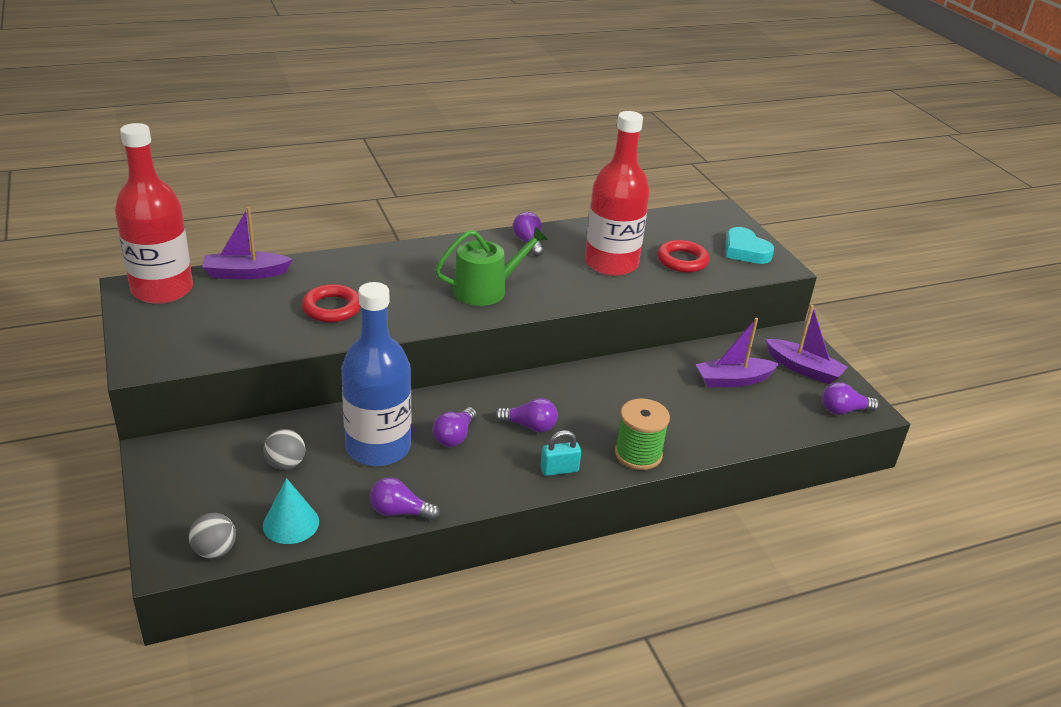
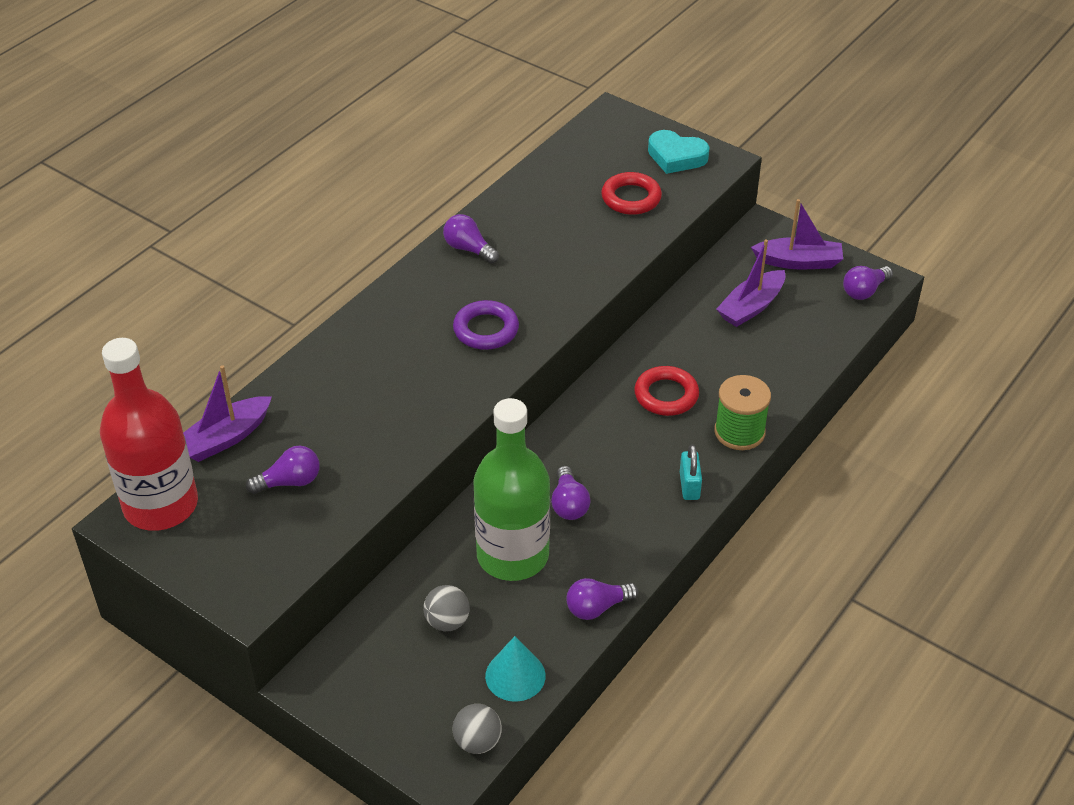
camera: 30 degrees left, 10 degrees up
(332, 308) = (361, 432): red ring -> red ring (666, 395)
(378, 447) = (512, 555): blue bottle -> green bottle
(486, 289) = (486, 330): green watering can -> purple ring
(529, 426) = (623, 455): purple light bulb -> purple light bulb (290, 482)
(559, 469) = (689, 486): turquoise padlock -> turquoise padlock turned 45 degrees counterclockwise
(611, 264) = (570, 236): red bottle -> none

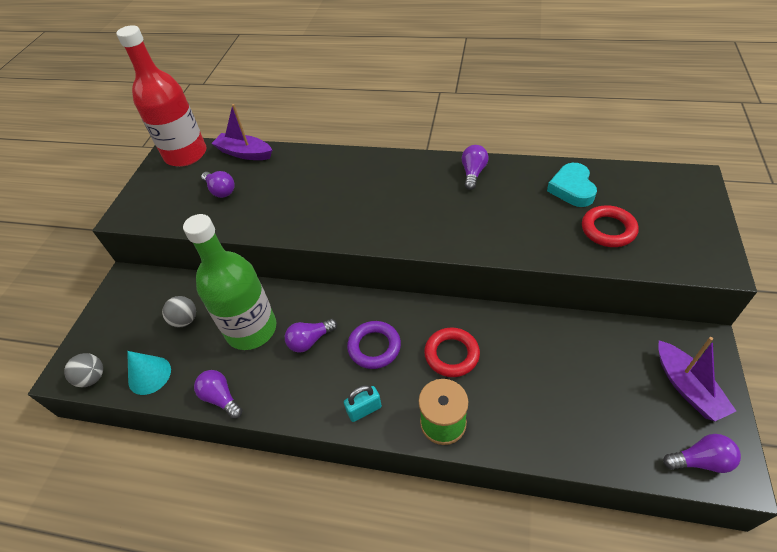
camera: 70 degrees right, 5 degrees up
(486, 330) = (400, 214): purple ring -> purple ring (374, 347)
(676, 157) = (688, 235): turquoise heart -> turquoise heart (572, 189)
(751, 307) = (597, 373): purple boat -> none
(864, 291) = (700, 460): purple light bulb -> purple light bulb turned 150 degrees clockwise

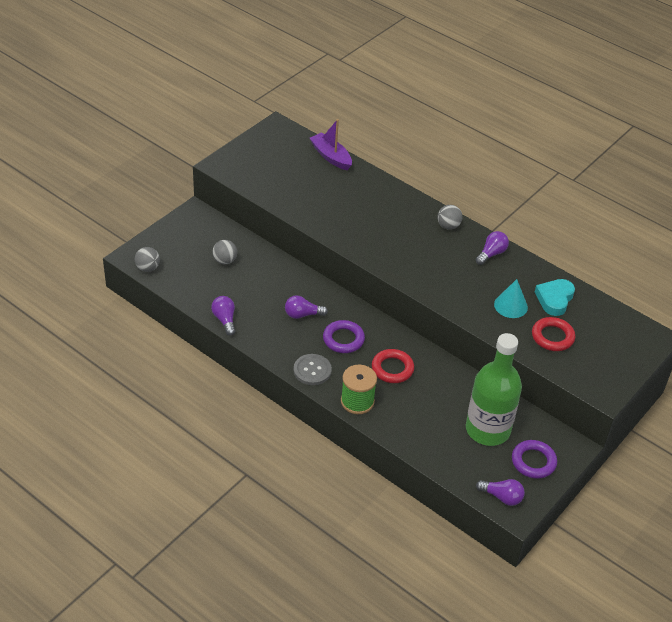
camera: 20 degrees right, 5 degrees down
(149, 375) = (185, 284): turquoise cone -> turquoise cone (510, 306)
(186, 154) = (286, 137): red bottle -> none
(221, 190) = (297, 179): purple light bulb -> none
(251, 329) = (267, 288): green bottle -> green bottle (487, 429)
(364, 410) = (312, 370): turquoise padlock -> grey button
(409, 166) = (448, 226): none -> grey ball
(687, 387) = (533, 462): purple boat -> purple ring

